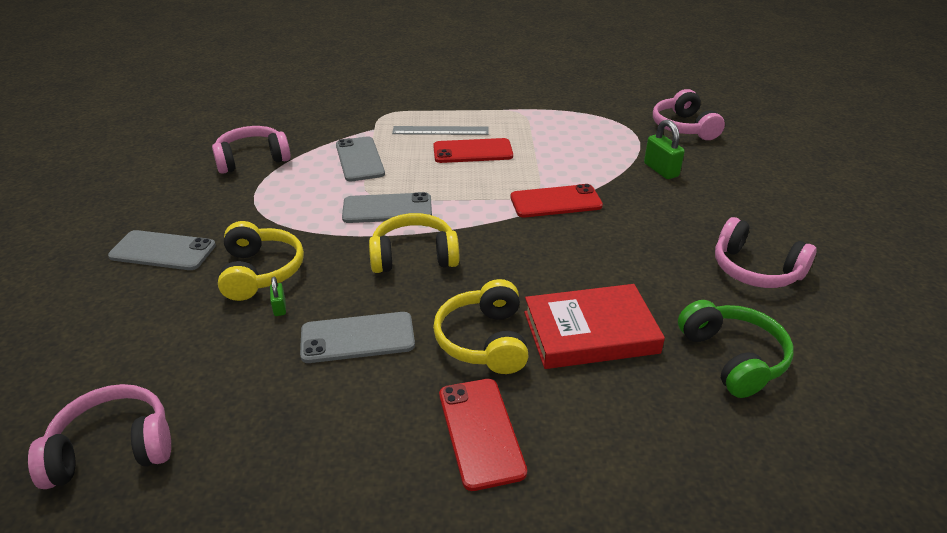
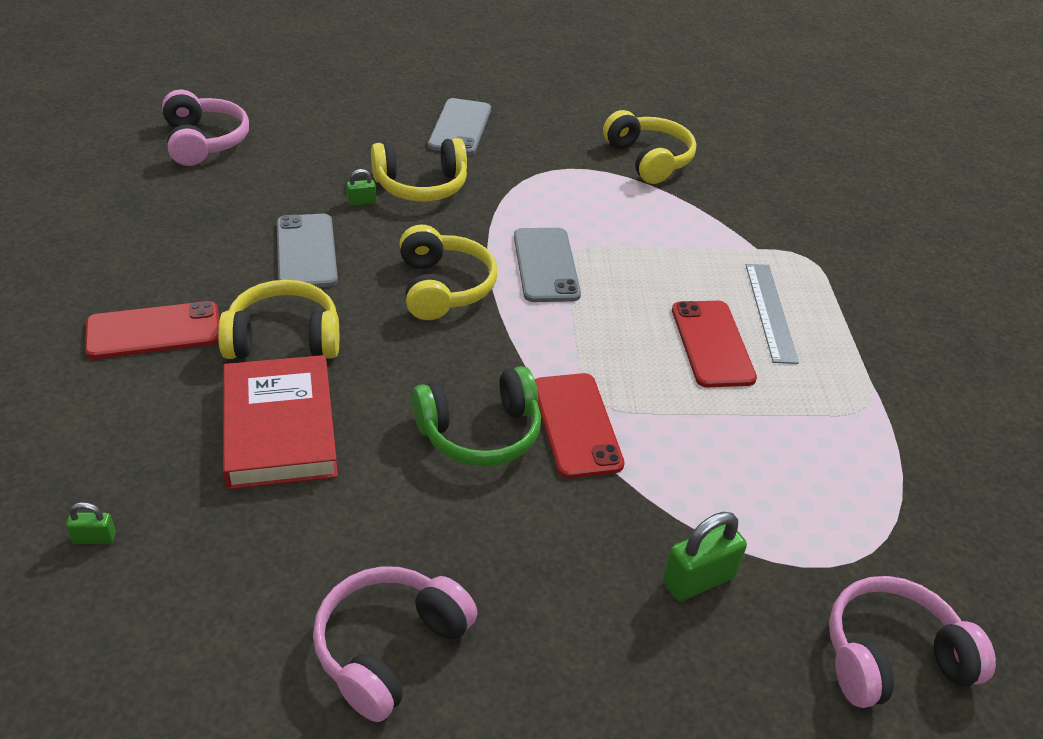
camera: 85 degrees right, 5 degrees up
(252, 159) = (649, 159): pink headphones -> yellow headphones
(359, 159) = (666, 239): grey phone -> none
(733, 358) = (201, 564): green headphones -> green headphones (480, 433)
(736, 423) = (94, 538): none -> green padlock

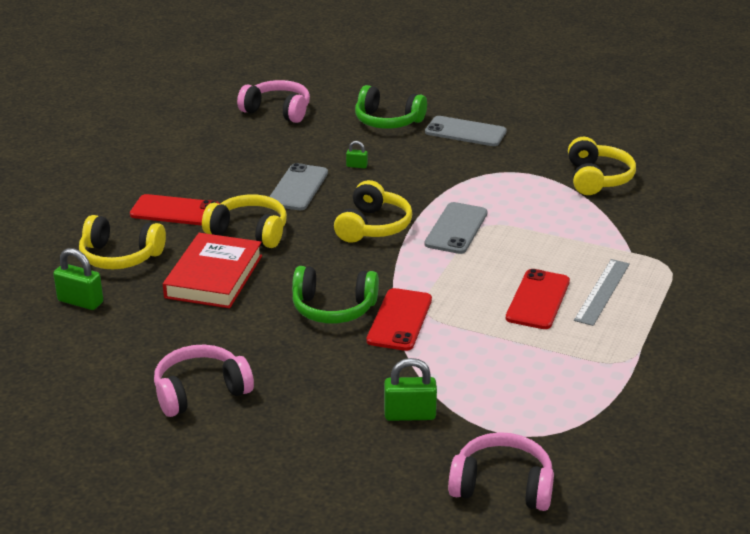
camera: 30 degrees right, 10 degrees down
(94, 538) = (80, 302): green padlock -> green padlock, size x1.87
(204, 142) = (277, 111): pink headphones -> pink headphones turned 75 degrees counterclockwise
(357, 130) = (387, 121): none -> green headphones
(421, 186) = (406, 164): yellow headphones -> yellow headphones (120, 257)
(460, 127) = (465, 132): grey phone -> grey phone turned 75 degrees clockwise

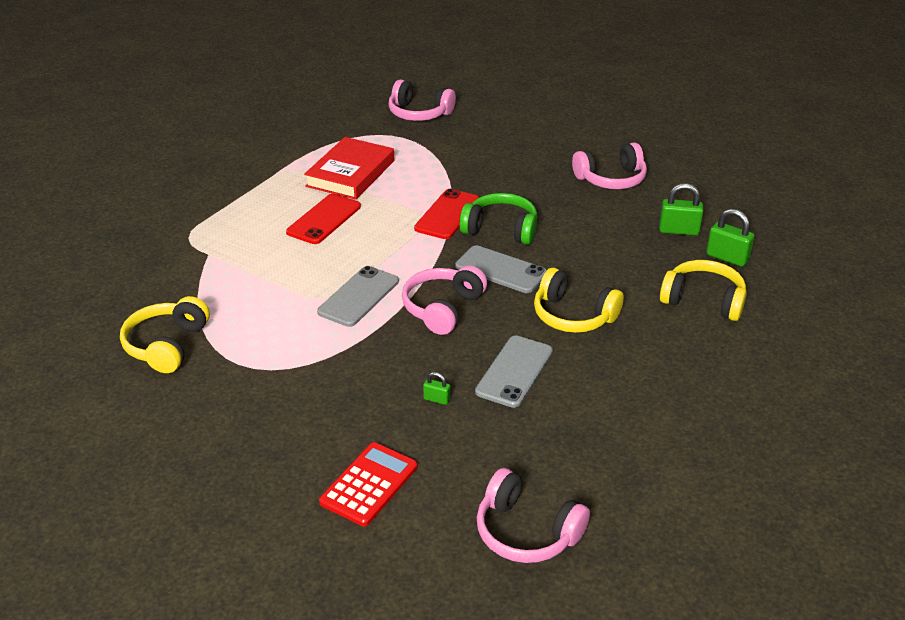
camera: 170 degrees left, 5 degrees up
(175, 211) = (656, 353): red phone -> none
(214, 276) = (607, 269): red book -> red book (350, 173)
(373, 226) = (442, 308): yellow headphones -> pink headphones
(387, 121) = (369, 484): green headphones -> red calculator
(410, 415) = (462, 152): green padlock -> green padlock (679, 230)
(465, 132) = (272, 446): grey phone -> grey phone (501, 270)
(602, 291) = (265, 220): grey ruler -> none

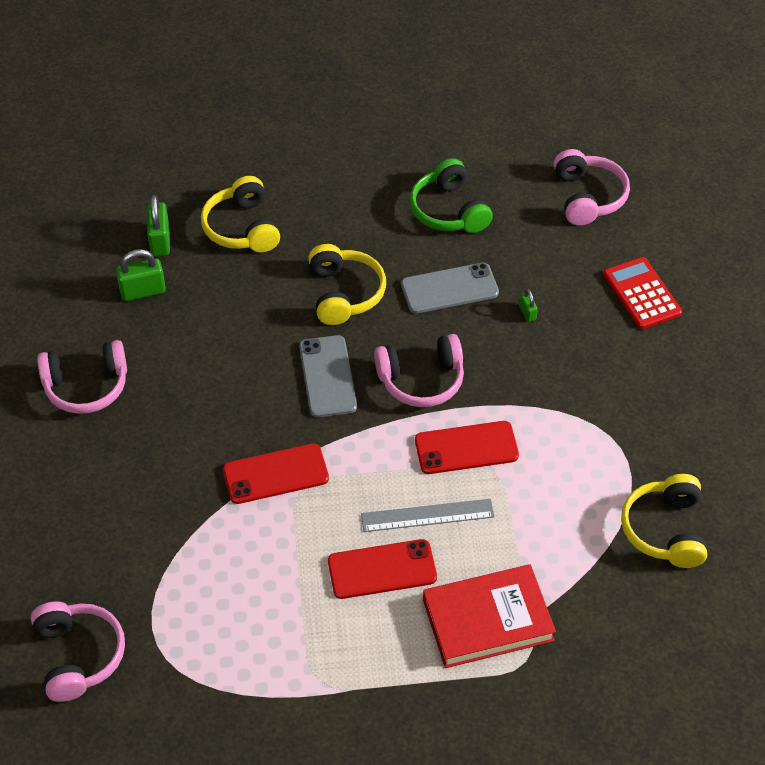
camera: 130 degrees left, 15 degrees up
(166, 345) = (665, 530): yellow headphones -> yellow headphones turned 120 degrees clockwise
(333, 254) = (427, 515): none -> grey ruler
(350, 173) = (276, 616): red book -> red book (487, 620)
(358, 296) = (466, 448): grey phone -> red phone
(369, 484) = (642, 294): red calculator -> red calculator turned 75 degrees clockwise
(501, 229) = (262, 416): green headphones -> green headphones (449, 210)
(611, 179) = (86, 386): pink headphones -> pink headphones turned 135 degrees clockwise
(679, 230) = (143, 291): green padlock -> green padlock turned 75 degrees counterclockwise

